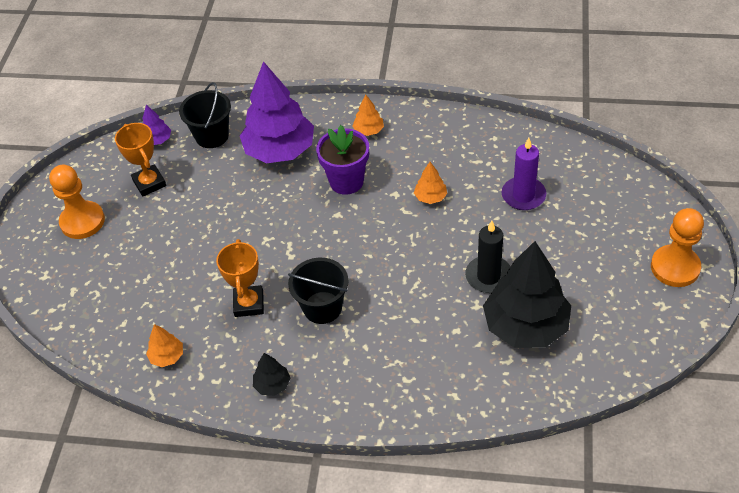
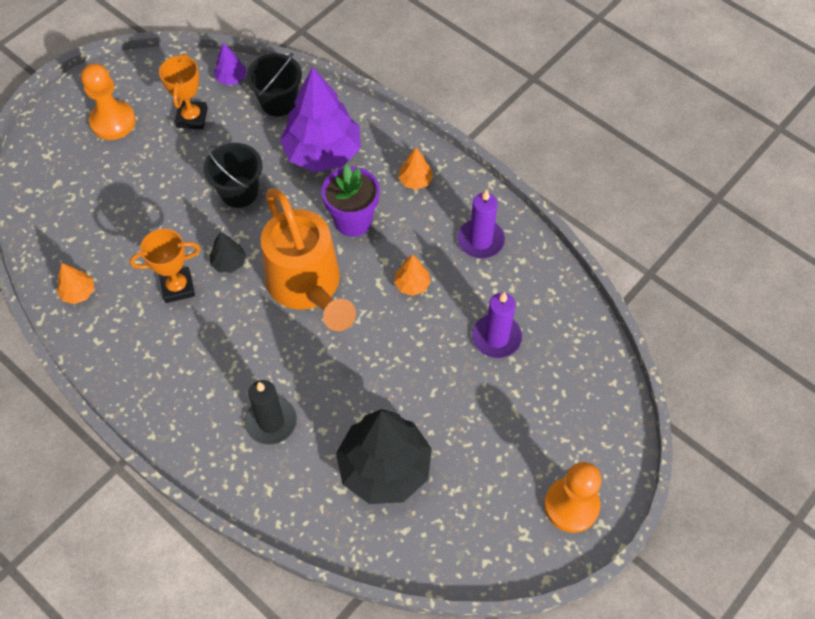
camera: 30 degrees right, 10 degrees up
(249, 304) = (178, 287): orange trophy -> orange trophy turned 45 degrees clockwise
(272, 384) = (136, 375): black tree -> black tree (229, 262)
(322, 307) = (232, 331): black bucket -> black bucket (239, 192)
(353, 244) = (307, 287): none -> orange watering can
(453, 142) = (480, 240): none -> purple candle
(488, 276) = (394, 397): black candle -> black candle (271, 422)

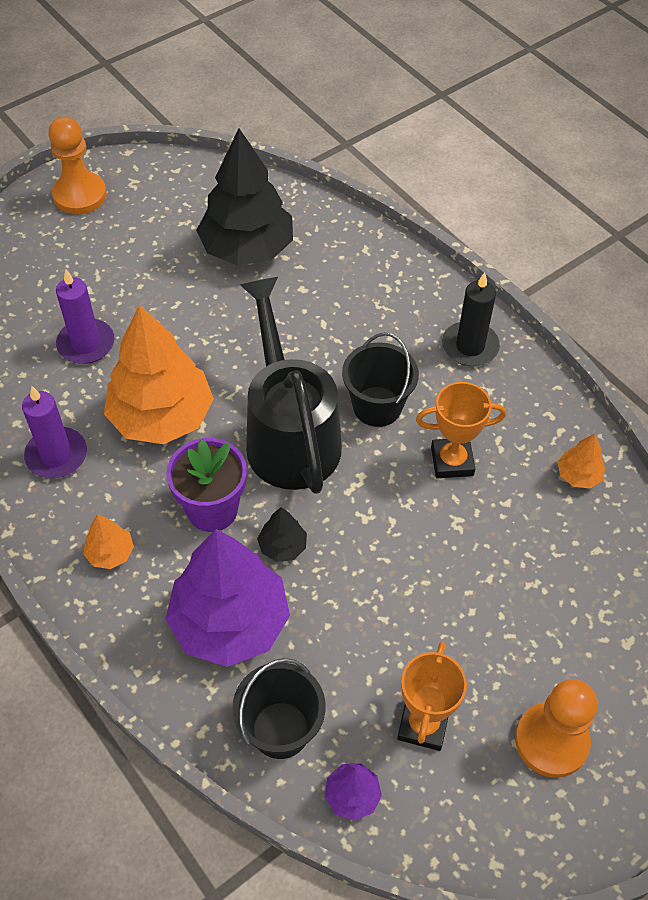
camera: 170 degrees left, 5 degrees down
(229, 262) = (384, 481): black tree -> black tree (282, 546)
(239, 192) = (361, 580): black bucket -> black bucket (377, 406)
(271, 422) = (355, 304): black candle -> black candle (470, 346)
(307, 287) = (289, 435): orange watering can -> black watering can
(412, 284) = (161, 416): orange tree -> orange tree, size x2.33

